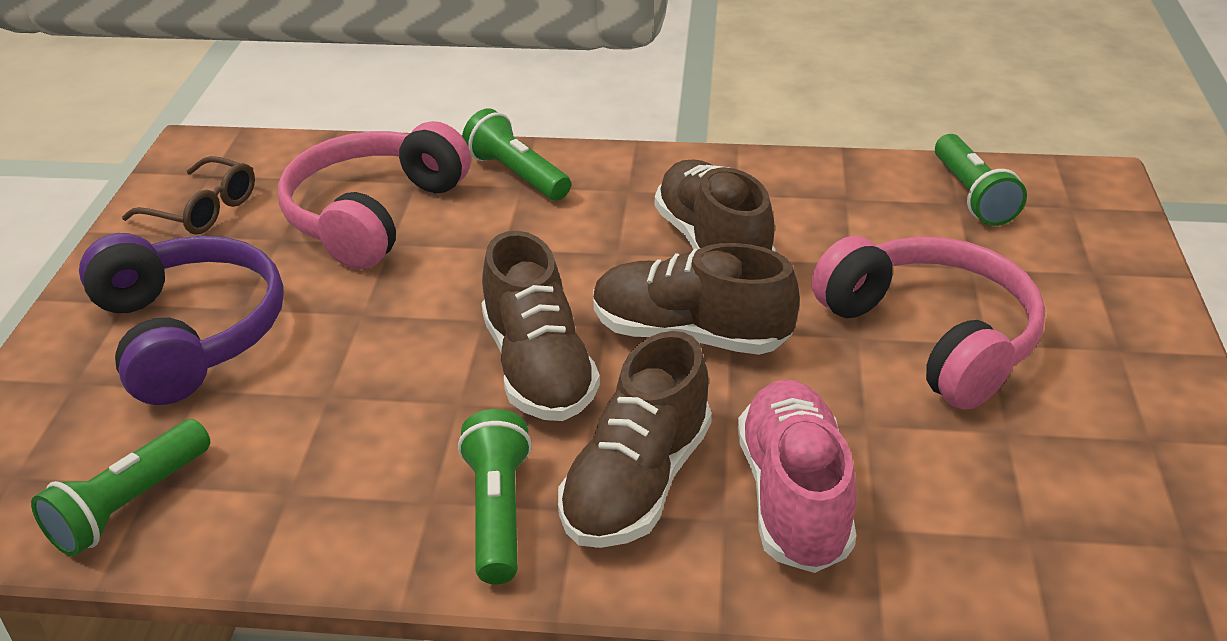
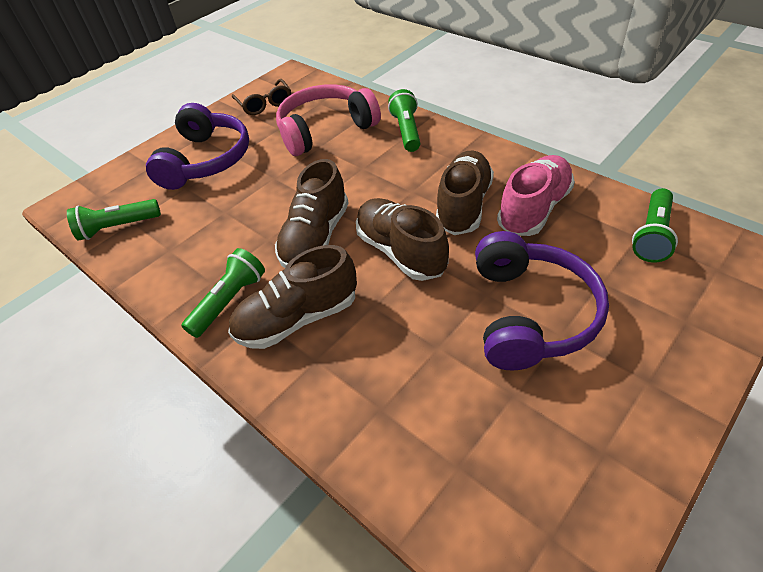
camera: 40 degrees right, 10 degrees up
(794, 497) = (359, 368): pink shoe -> pink shoe (534, 209)
(931, 337) = (530, 314): pink headphones -> purple headphones

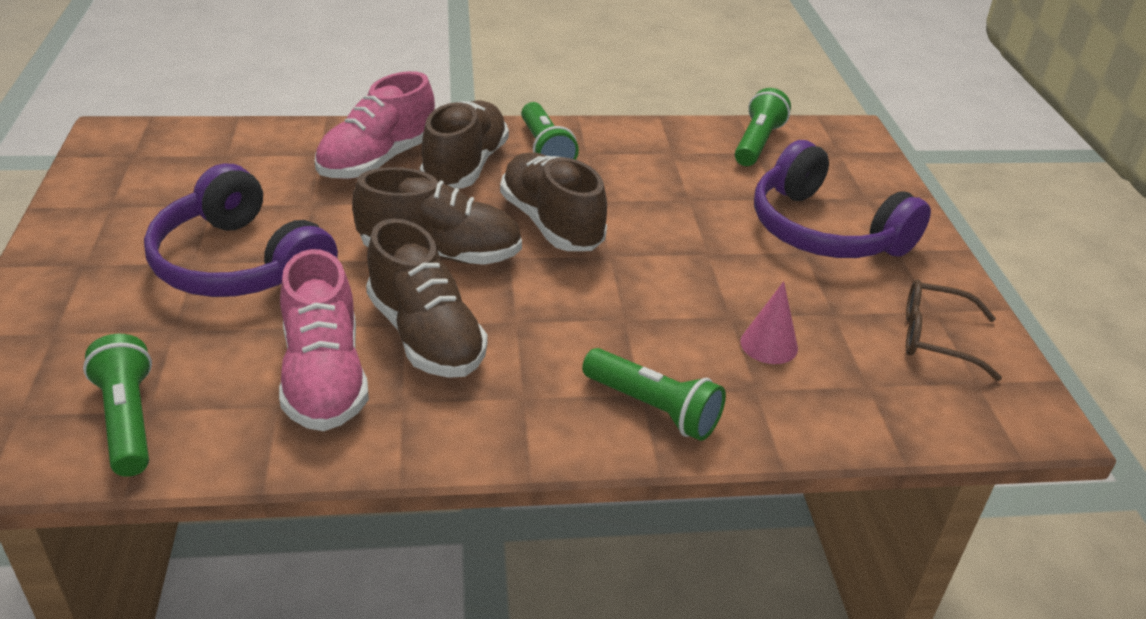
camera: 125 degrees right, 10 degrees down
(325, 130) = (769, 345): pink headphones -> pink cone
(347, 367) = (377, 161): none -> pink shoe

